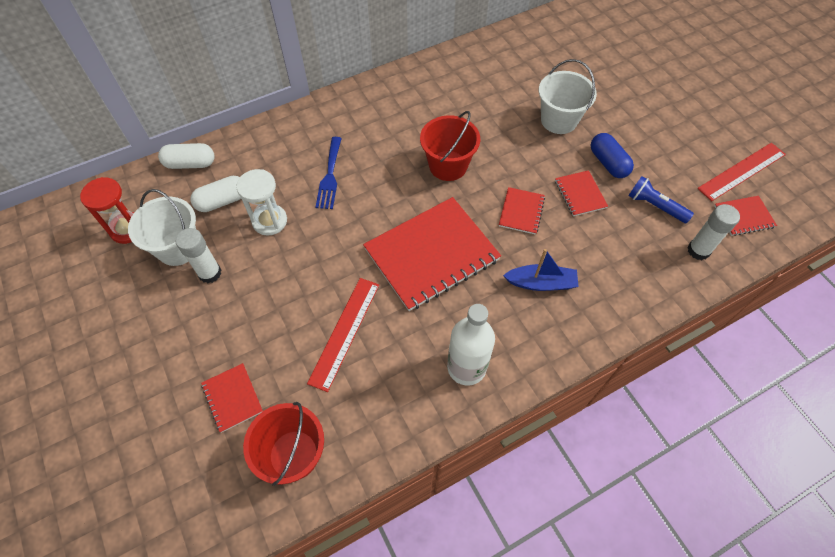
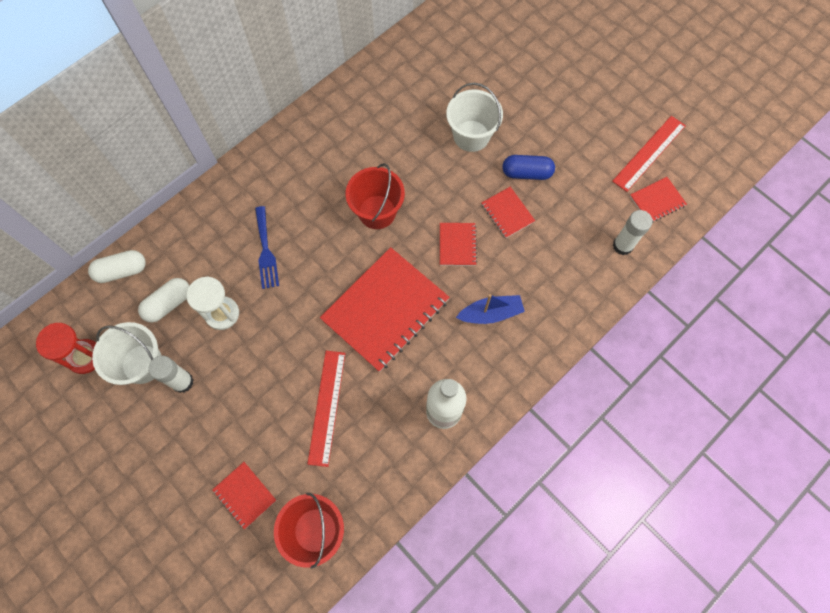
camera: 15 degrees left, 10 degrees up
(608, 163) = (526, 173): blue capsule -> blue capsule turned 45 degrees counterclockwise
(655, 206) = (577, 209): blue flashlight -> none

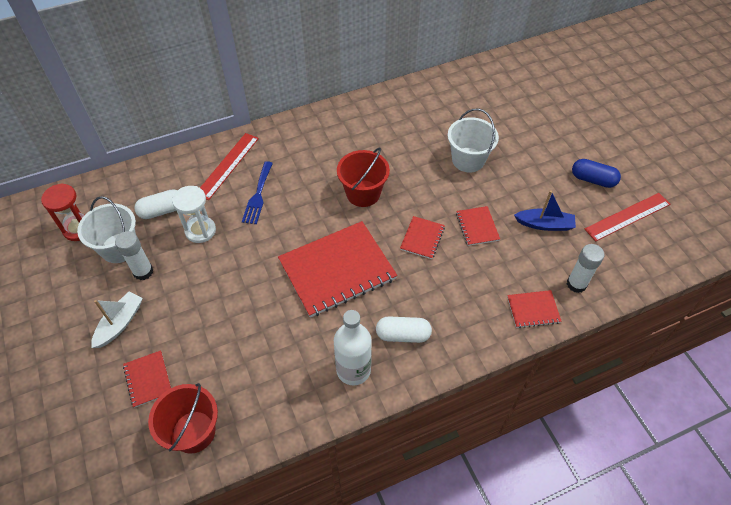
camera: 20 degrees right, 15 degrees down
(122, 271) = (139, 176): white capsule -> white capsule (403, 335)
(186, 447) = (120, 323): none -> white boat
(327, 407) = (252, 331): red ruler -> red ruler (227, 165)
(491, 313) = (430, 302): blue boat -> blue boat (544, 224)
(526, 173) = (506, 201): blue capsule -> blue capsule (593, 180)
(657, 201) = (622, 257): red notebook -> red notebook (533, 310)

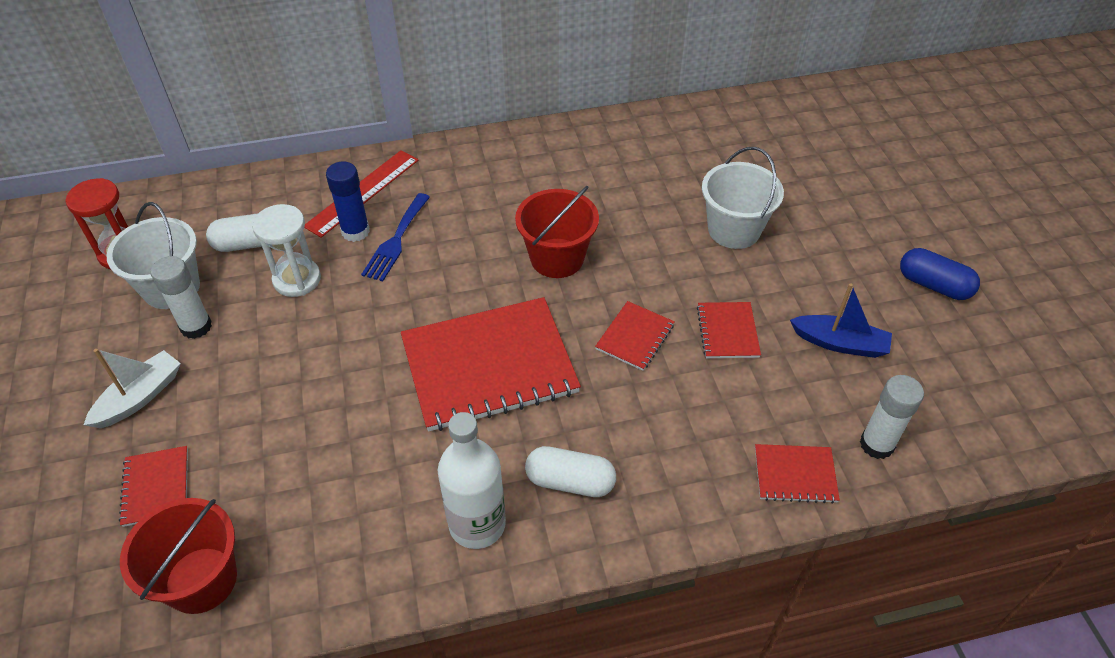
camera: 10 degrees right, 5 degrees down
(230, 193) = (355, 231): none -> blue glue stick
(627, 216) = (983, 350): red ruler -> none

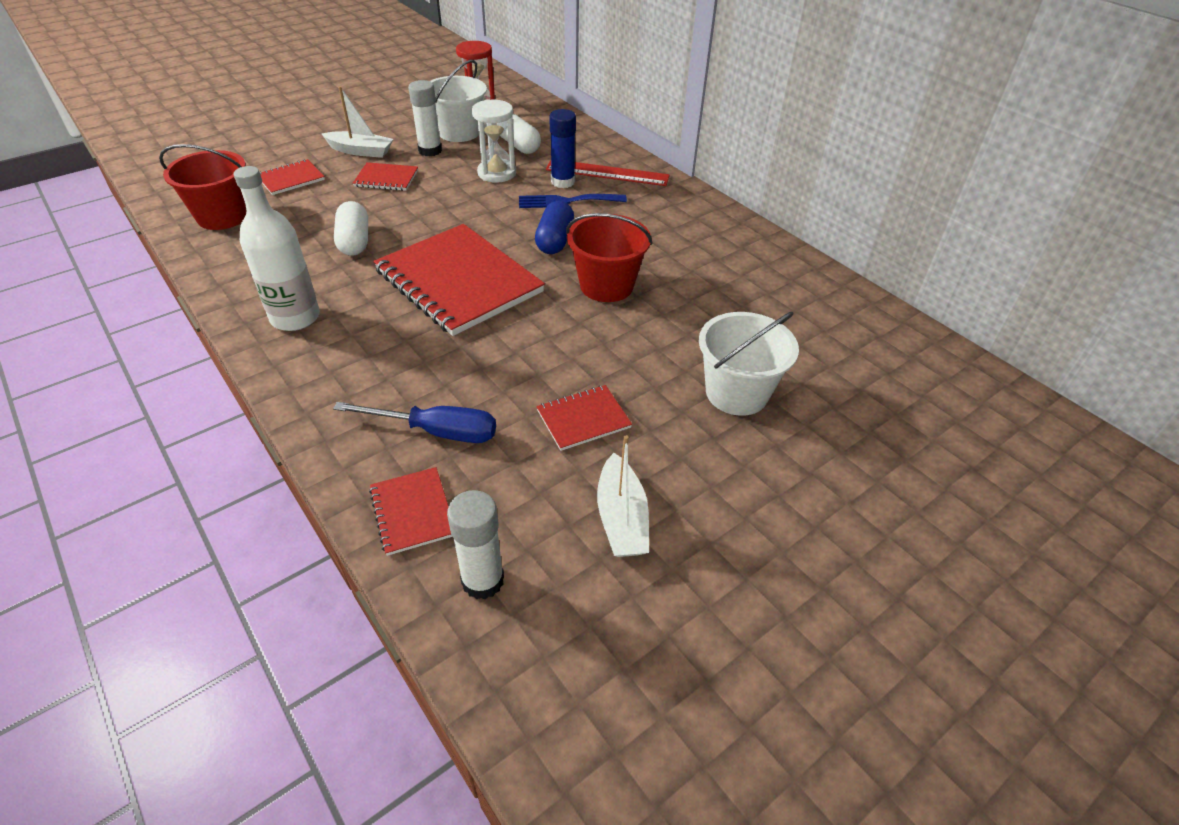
camera: 65 degrees right, 5 degrees down
(570, 481) = (353, 356): white capsule -> white capsule (354, 241)
(635, 337) = (538, 356): red notebook -> red notebook (386, 178)
(705, 436) = (436, 431): none -> blue screwdriver
(840, 343) = (621, 518): blue boat -> white boat
(933, 285) = (785, 603): blue capsule -> blue capsule (554, 240)

